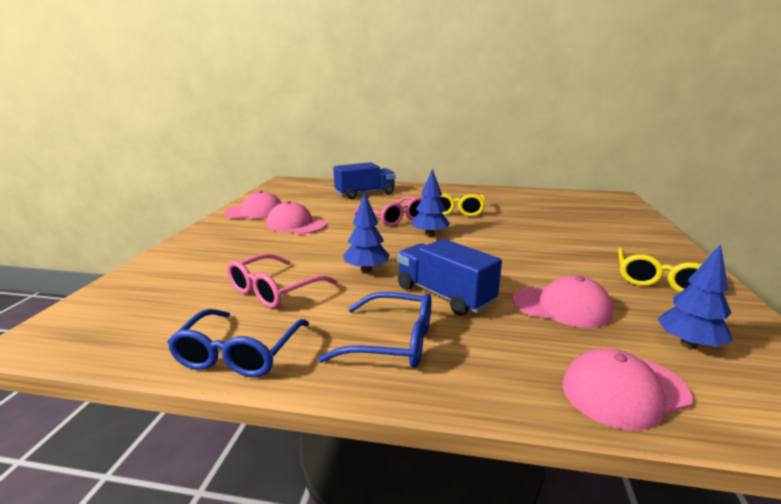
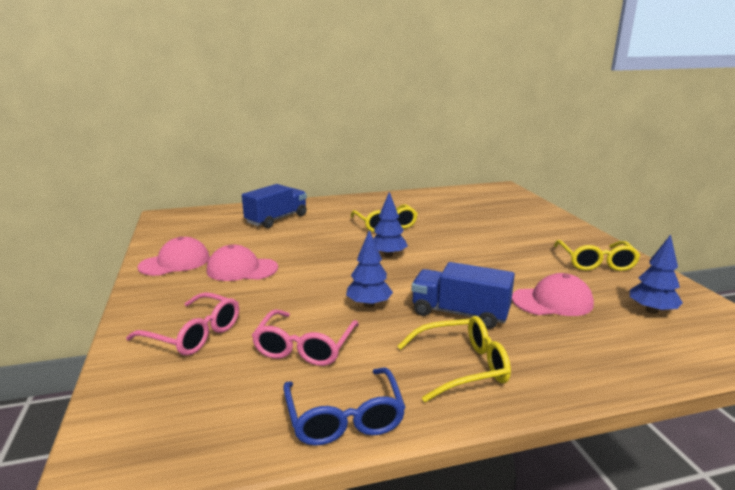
camera: 25 degrees left, 0 degrees up
(393, 342) = (462, 366): blue glasses -> yellow glasses
(394, 218) = (337, 243): pink glasses -> pink glasses (194, 334)
(624, 391) = (644, 357): pink cap -> none

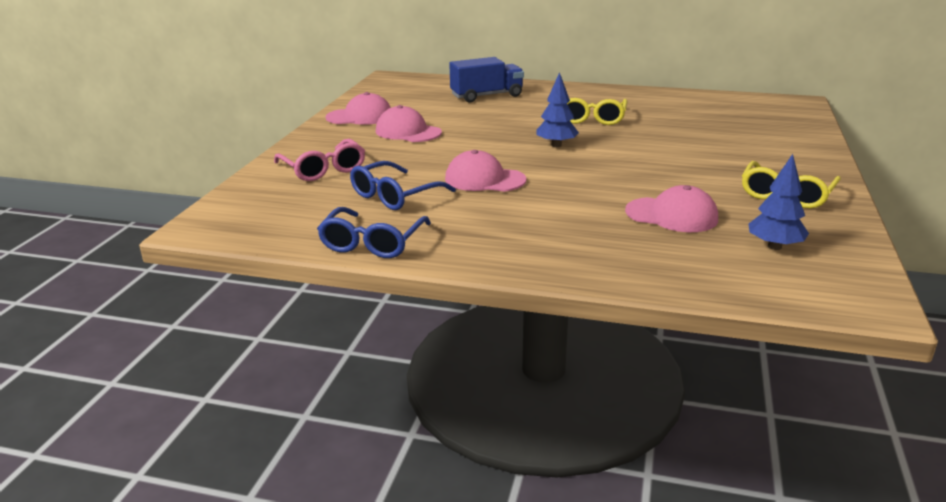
camera: 30 degrees right, 5 degrees up
(304, 347) = (395, 196): pink glasses -> blue glasses
(369, 305) = (484, 179): blue tree -> pink cap
(460, 313) = (559, 203): blue truck -> none
(462, 366) = (505, 238): yellow glasses -> none

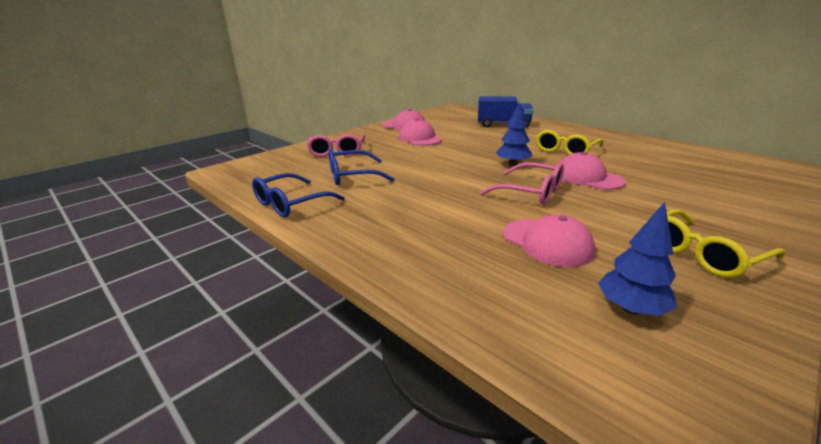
camera: 30 degrees right, 0 degrees up
(484, 179) = (426, 177): pink cap -> pink cap (587, 178)
(608, 172) = (531, 192): none -> pink glasses

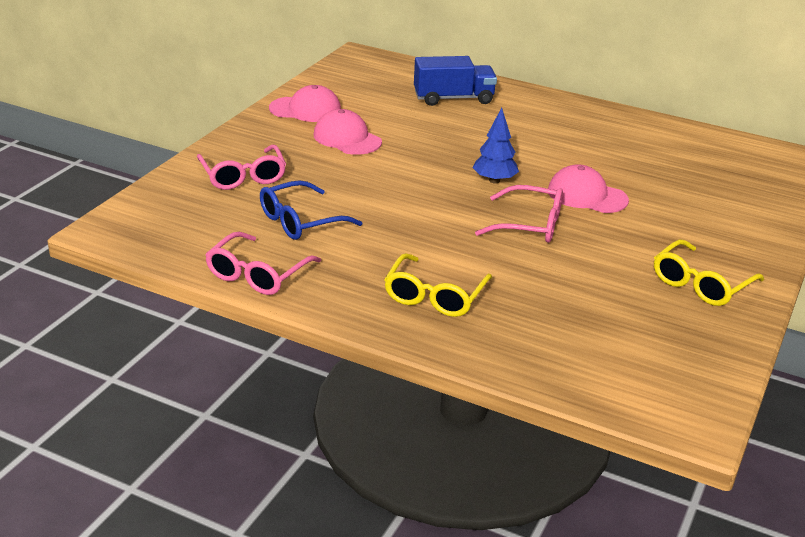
camera: 20 degrees left, 5 degrees up
(291, 204) = (257, 274): blue glasses -> pink glasses
(547, 242) = (564, 290): pink cap -> none
(566, 150) = (552, 148): yellow glasses -> yellow glasses (435, 296)
(631, 309) = (645, 344): blue tree -> none

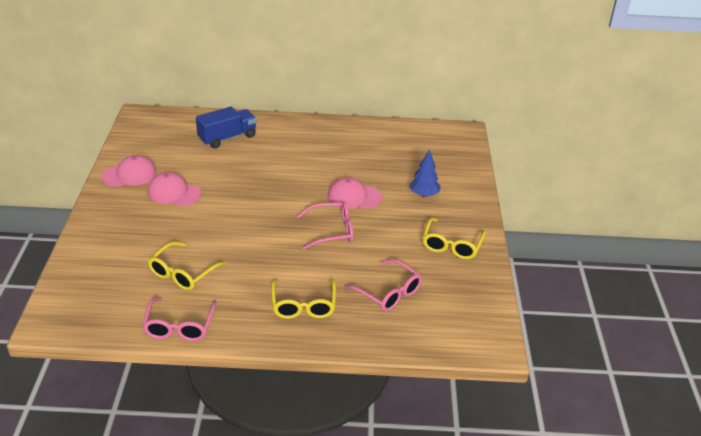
camera: 25 degrees left, 5 degrees up
(243, 176) = (119, 247): pink glasses -> pink glasses (388, 293)
(300, 221) = (182, 273): blue glasses -> yellow glasses
(494, 180) = (291, 201): blue tree -> blue tree (424, 194)

